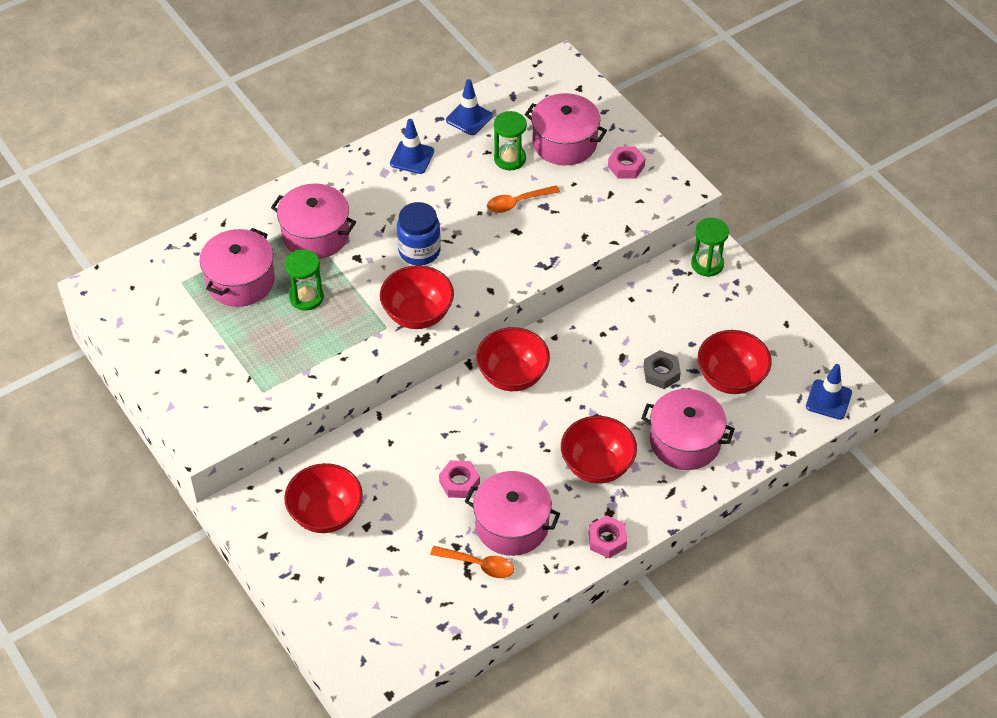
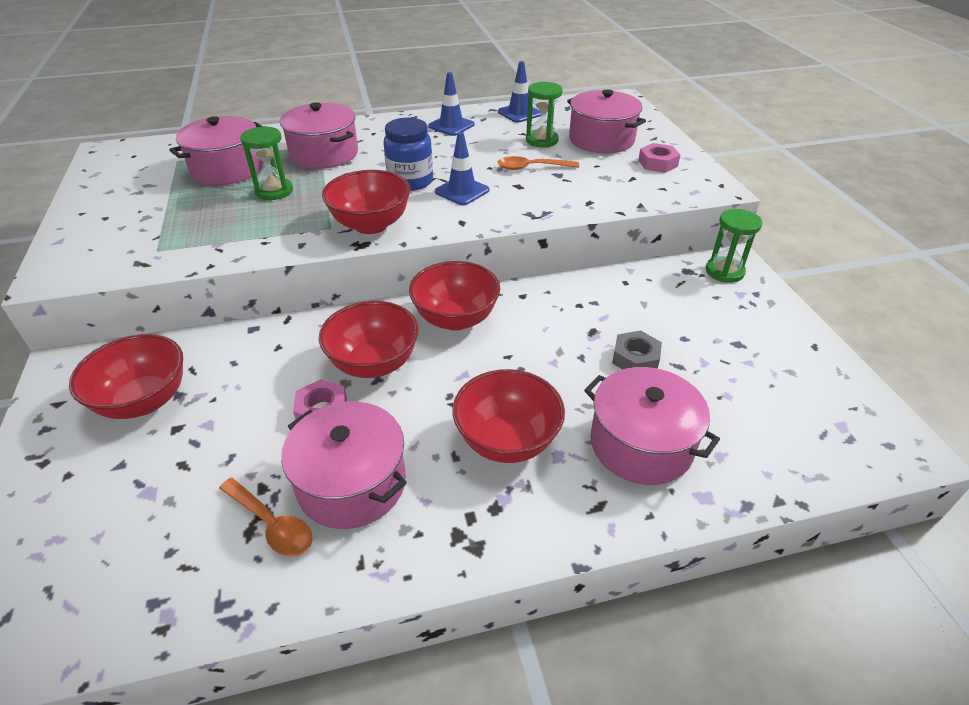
camera: 20 degrees right, 10 degrees down
(607, 540) = (473, 548): pink nut -> none
(731, 378) = (727, 386): red bowl -> red bowl (374, 363)
(828, 400) = (869, 447): blue traffic cone -> blue traffic cone (462, 191)

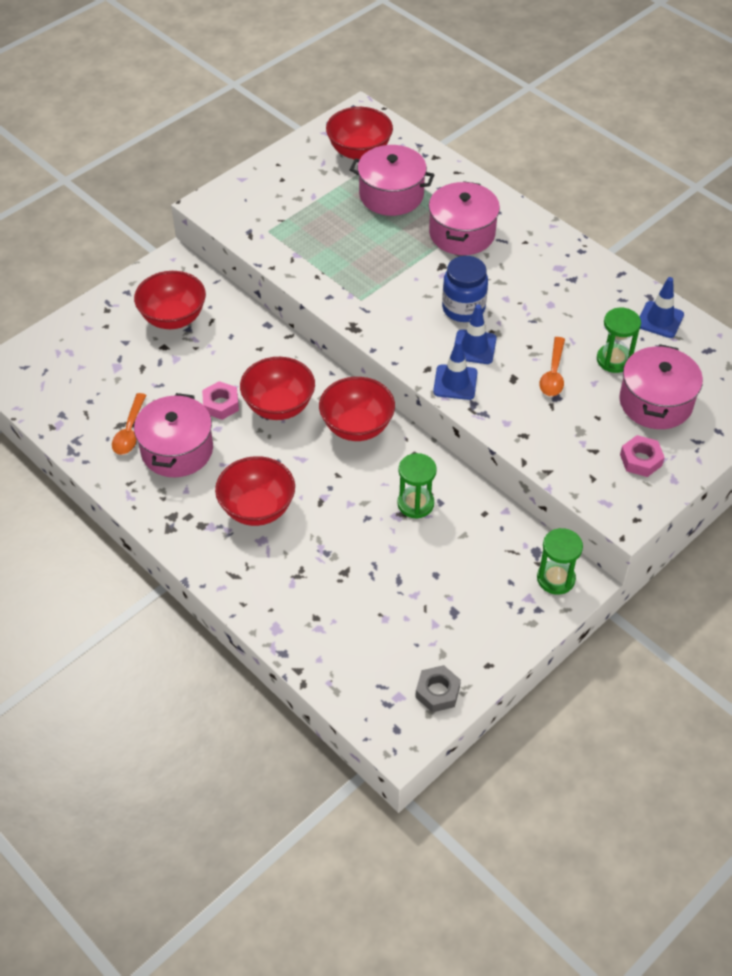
camera: 60 degrees right, 10 degrees up
(274, 191) = (383, 240): green hourglass -> green hourglass (415, 504)
(371, 225) = (382, 319): red bowl -> red bowl (359, 151)
(451, 125) = (586, 284): blue traffic cone -> blue traffic cone (455, 382)
(531, 168) = (553, 374): orange spoon -> orange spoon turned 135 degrees counterclockwise
(635, 358) = (388, 551): grey nut -> grey nut (437, 692)
(641, 444) = (301, 581): pink pot -> none

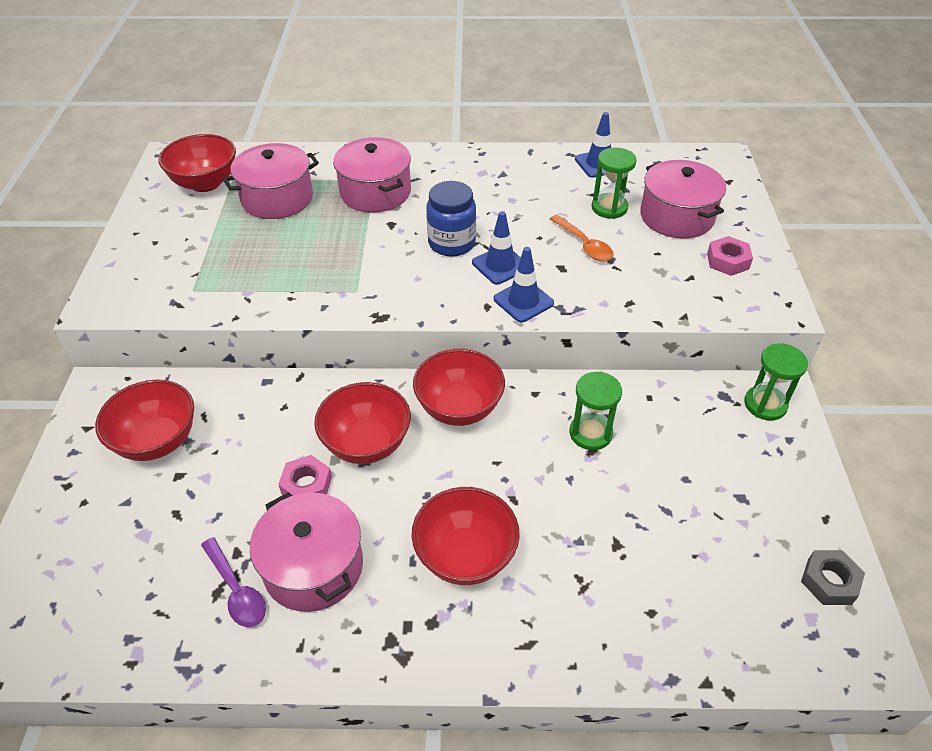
camera: 45 degrees left, 5 degrees down
(130, 431) = (237, 590): orange spoon -> purple spoon

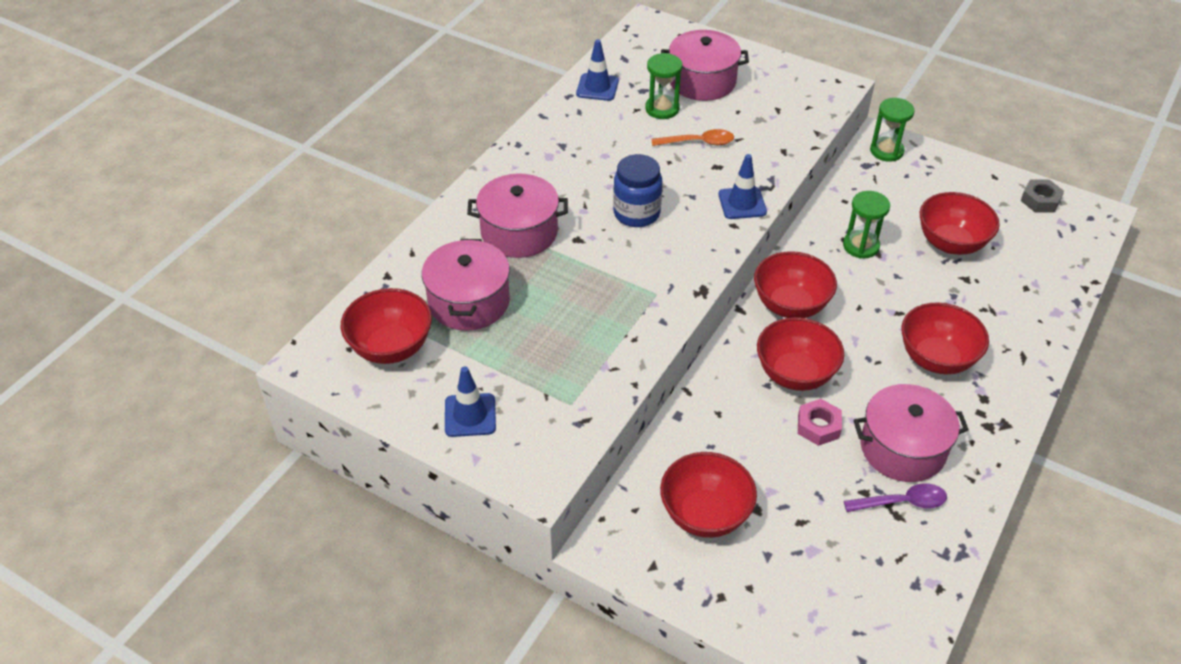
camera: 60 degrees left, 0 degrees up
(500, 265) = (688, 197): blue traffic cone -> blue traffic cone (470, 415)
(665, 511) = (951, 243): none -> red bowl
(727, 261) = (773, 83): pink nut -> none

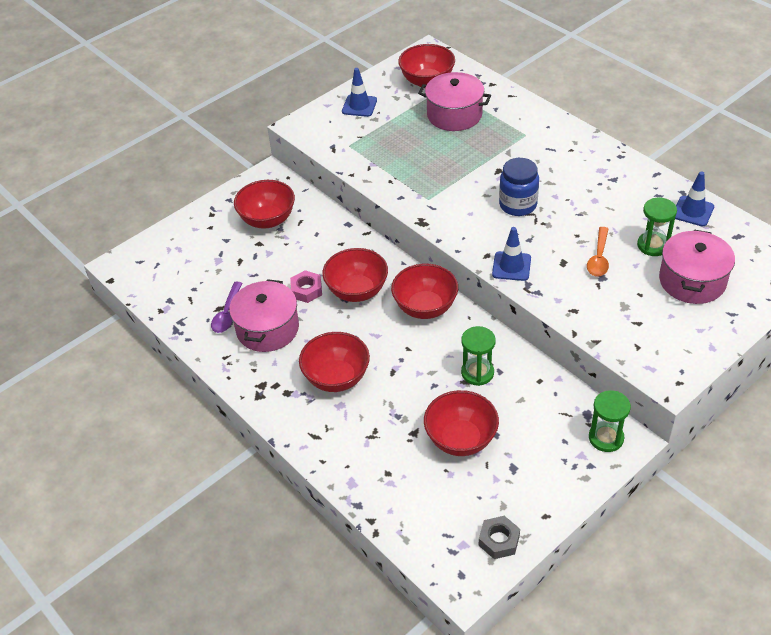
camera: 110 degrees right, 0 degrees up
(519, 232) = (515, 144): pink pot -> none

